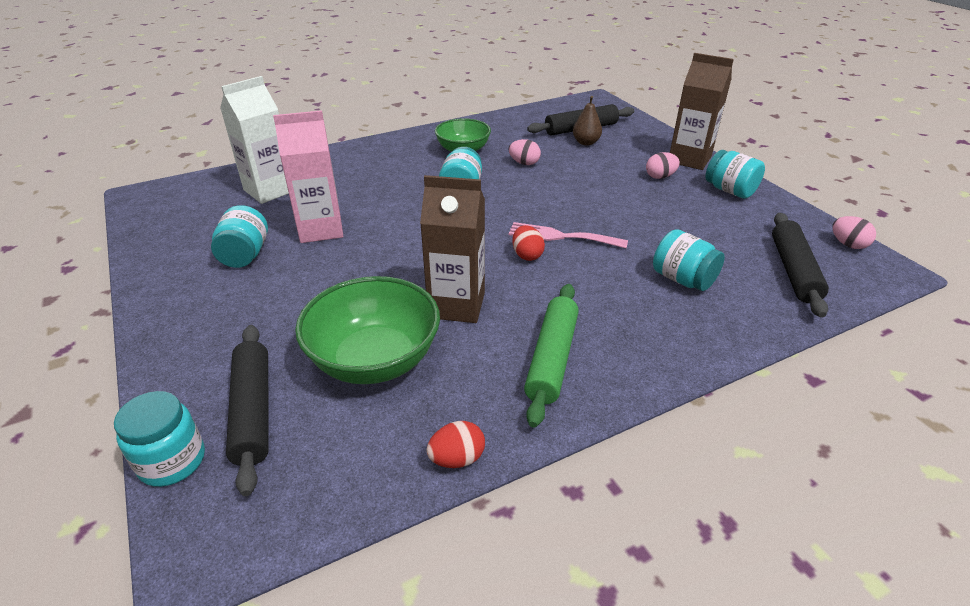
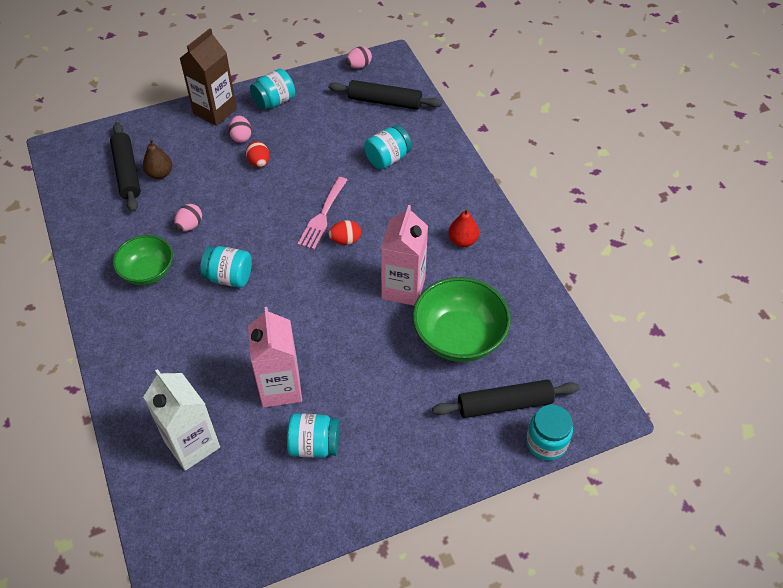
camera: 85 degrees left, 15 degrees up
(457, 305) = (403, 288): brown carton -> pink carton
(457, 458) = (542, 294): red egg -> red egg (259, 162)
(551, 358) = (462, 241): green rolling pin -> red pear

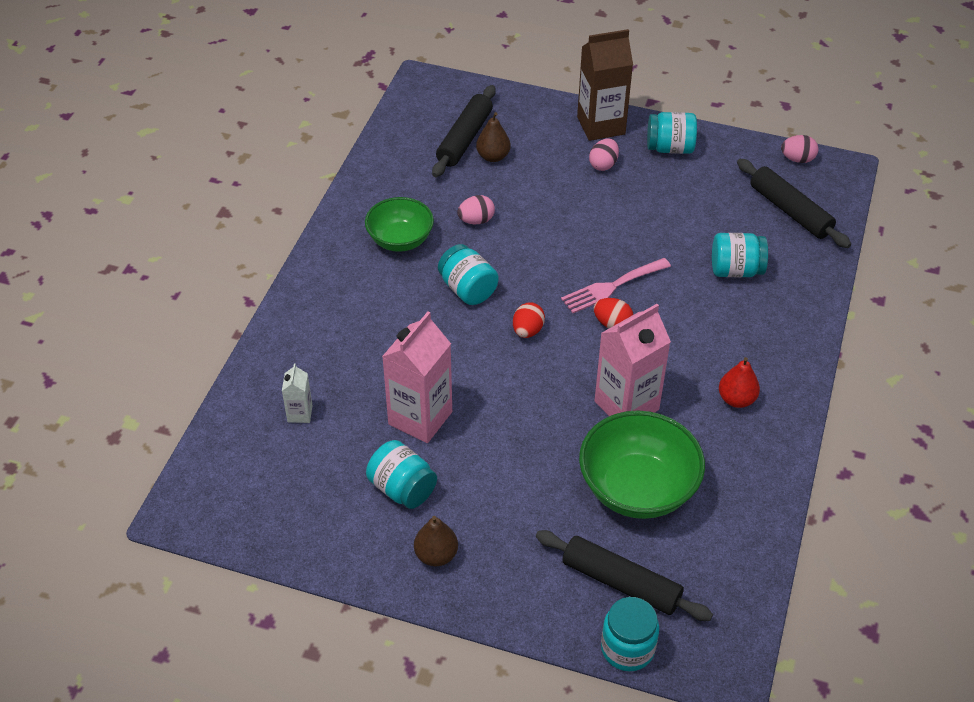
camera: 40 degrees right, 5 degrees down
(192, 444) = (300, 414): white carton -> white carton, size x0.48
(259, 162) = (597, 199): red egg -> red egg (527, 331)
(379, 473) = (436, 555): none -> brown pear

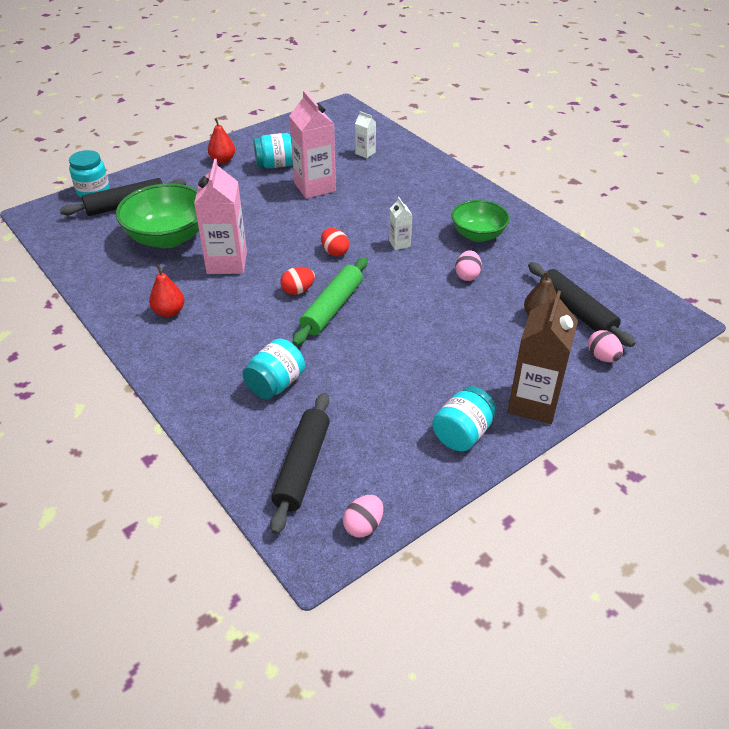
camera: 125 degrees right, 5 degrees down
(436, 555) = (223, 160): brown pear -> red pear
(468, 289) = (399, 243): turquoise jar -> white carton
(603, 165) = (475, 375): pink egg -> pink egg (602, 357)
(611, 287) = (332, 308): pink fork -> green rolling pin
(790, 211) = (302, 467): black rolling pin -> black rolling pin turned 75 degrees counterclockwise

